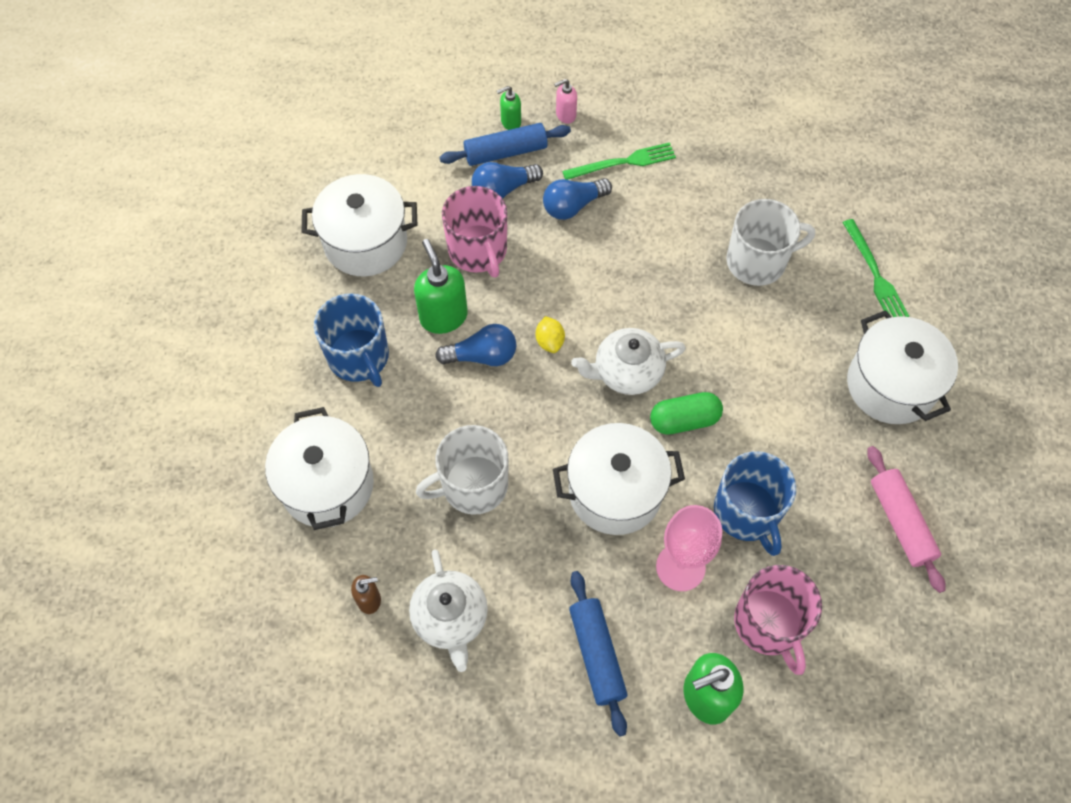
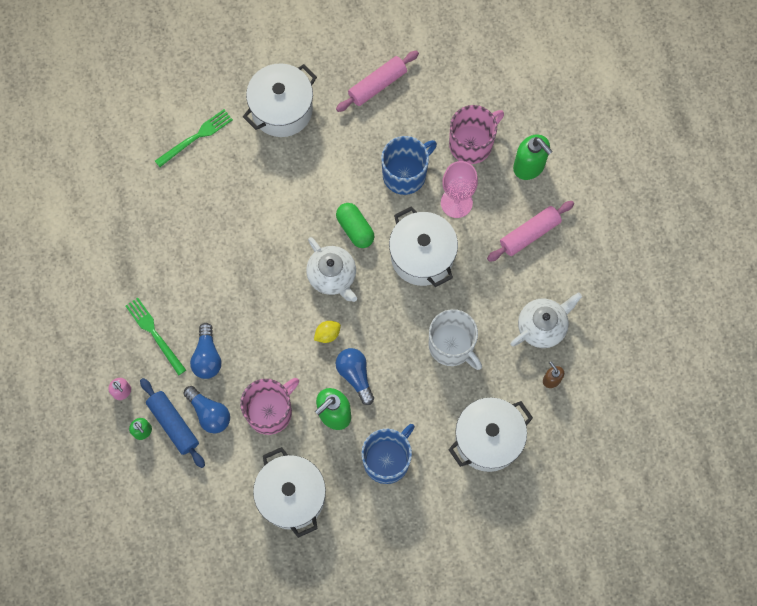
camera: 110 degrees left, 10 degrees up
(573, 206) = (207, 357): blue light bulb -> blue light bulb turned 45 degrees clockwise
(597, 654) = (529, 234): blue rolling pin -> pink rolling pin
(757, 261) = (212, 215): white mug -> none

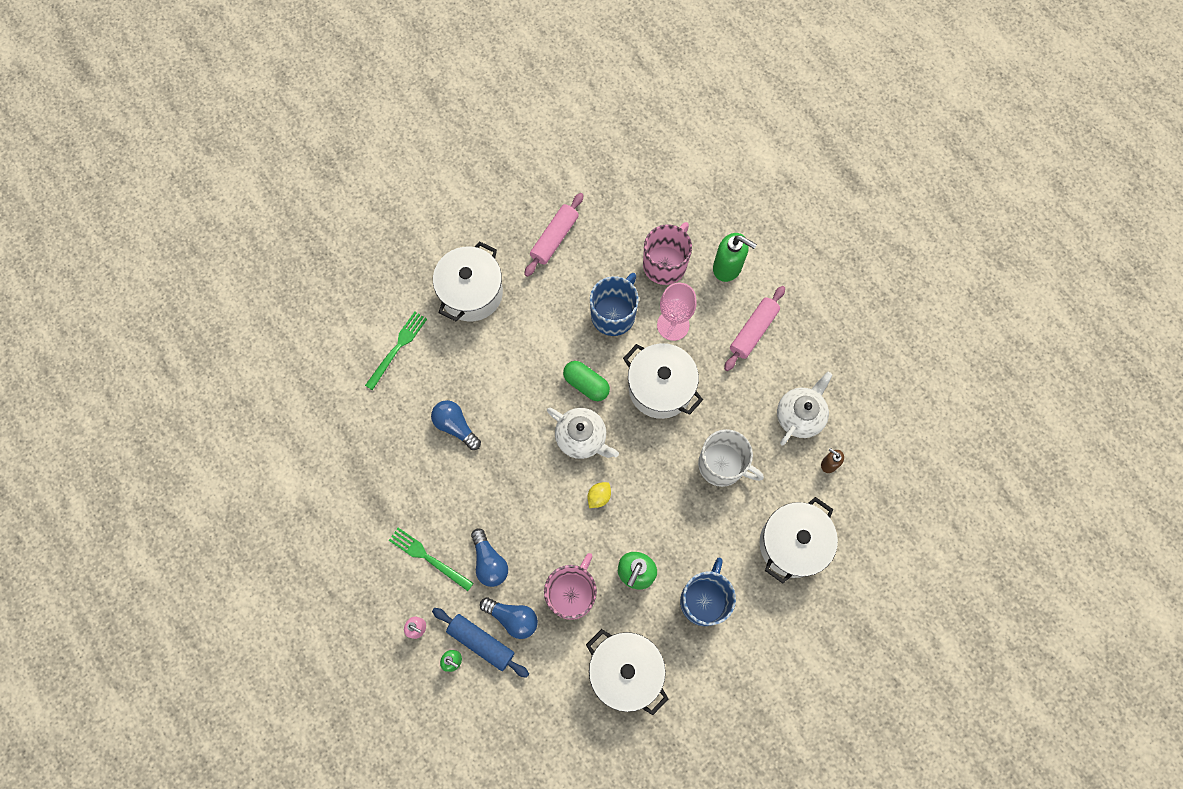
camera: 20 degrees left, 0 degrees up
(355, 375) = (641, 527): blue light bulb -> blue light bulb (455, 426)

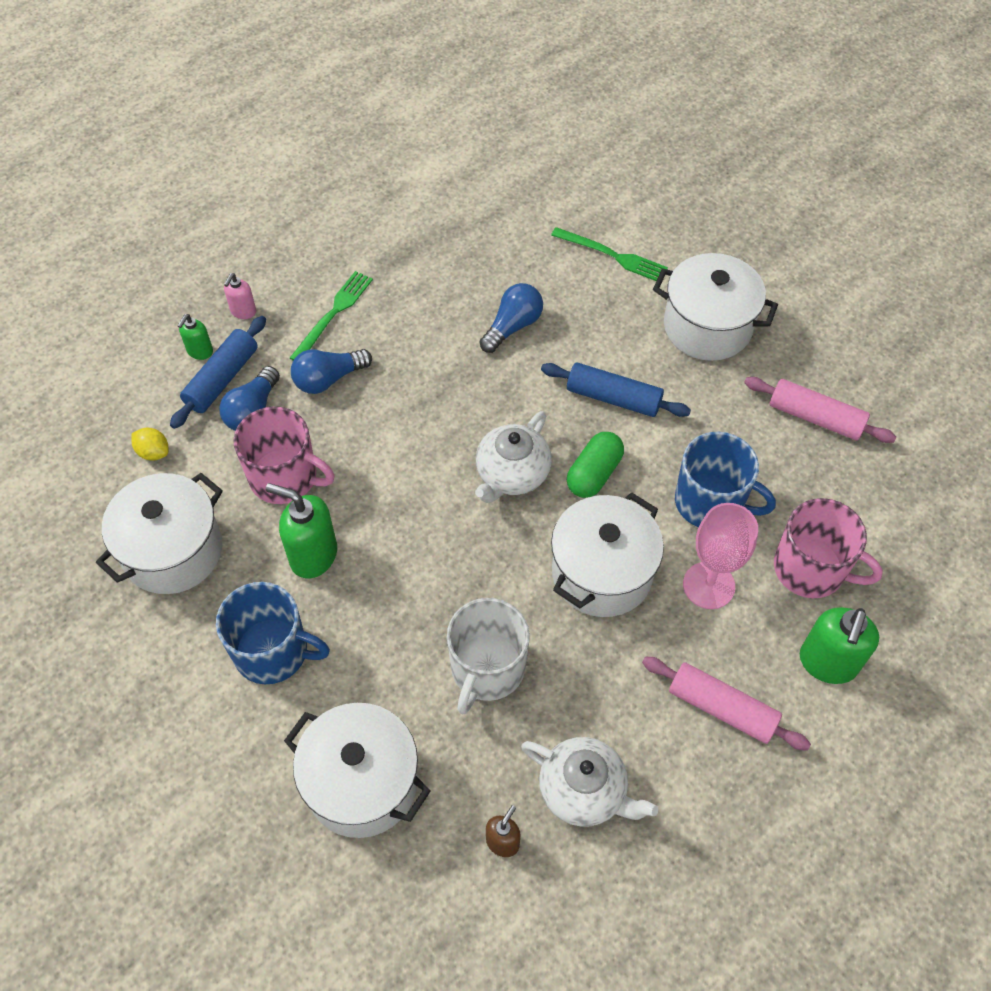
camera: 85 degrees right, 15 degrees down
(526, 364) = (613, 398): none -> blue rolling pin
(599, 496) = (425, 501): yellow lemon -> yellow lemon (153, 452)

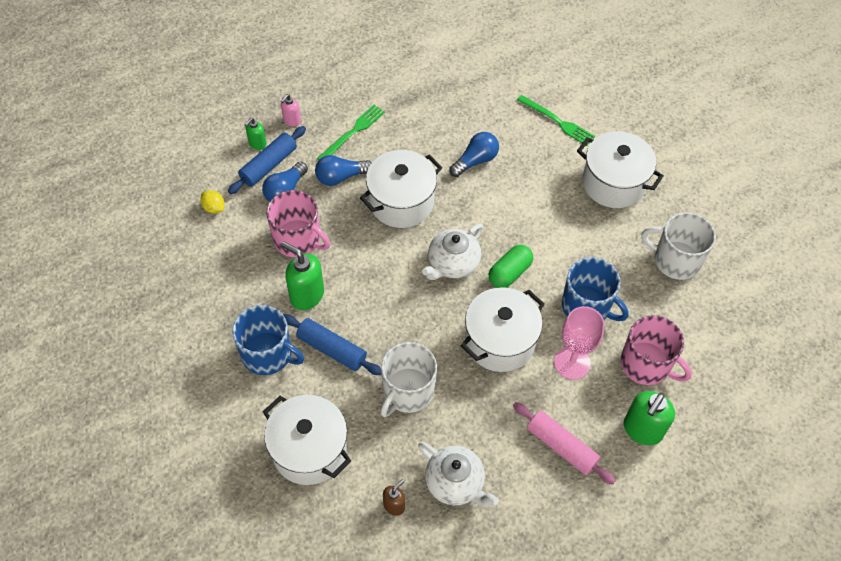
camera: 10 degrees right, 0 degrees up
(173, 551) = (214, 276): white pot -> white pot (401, 202)
(613, 398) = (535, 222): blue rolling pin -> blue rolling pin (331, 349)
(815, 417) = (675, 260): pink rolling pin -> white mug

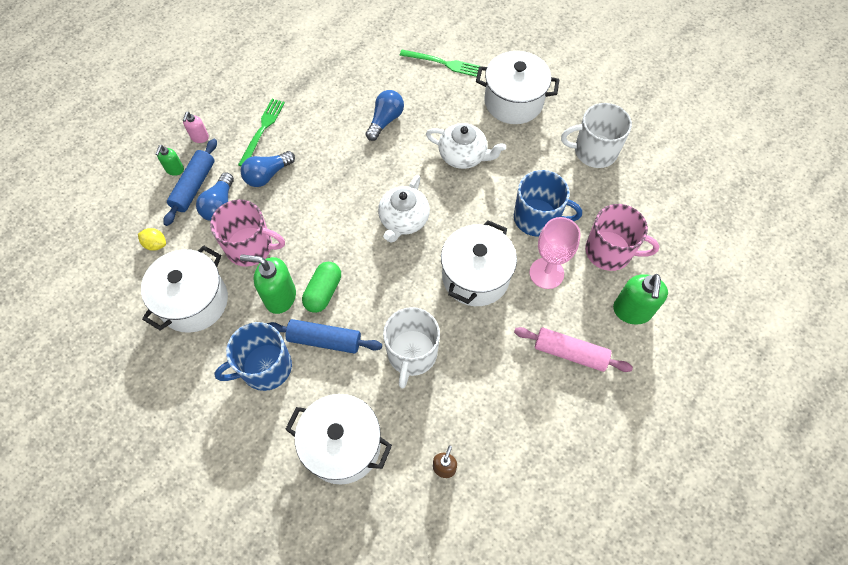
camera: 20 degrees left, 5 degrees up
(268, 354) = (265, 367): blue mug -> blue mug turned 150 degrees clockwise
(401, 202) = (333, 180): white pot -> white pot (194, 301)
(455, 483) = (491, 423): white teapot -> white teapot (463, 155)
(509, 273) = (458, 211): green capsule -> green capsule (323, 292)

